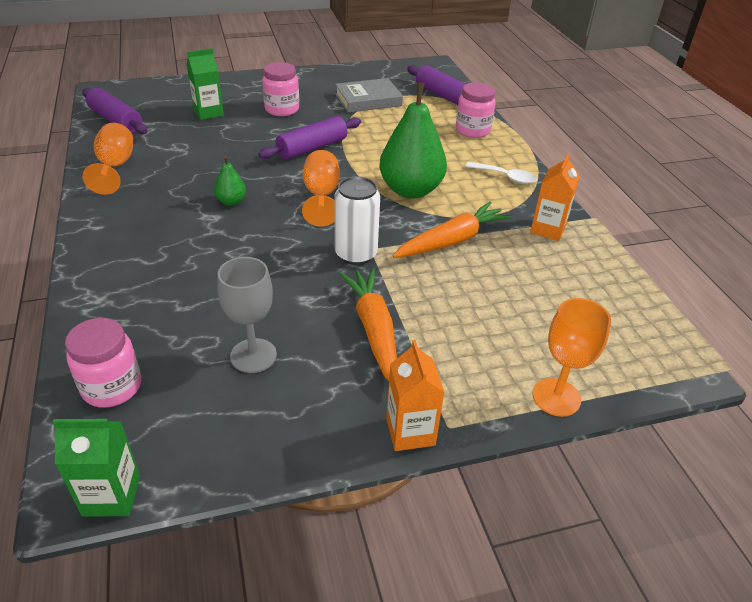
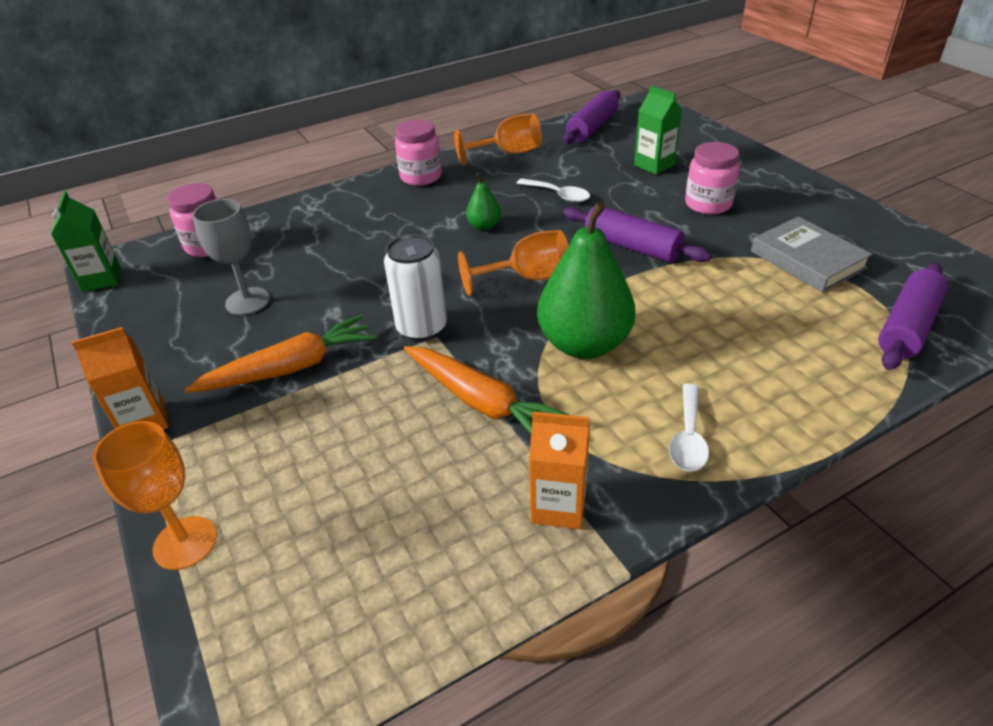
camera: 80 degrees right, 0 degrees up
(214, 159) = (558, 195): none -> white spoon
(472, 130) = (814, 379): pink jar -> pink jar (421, 177)

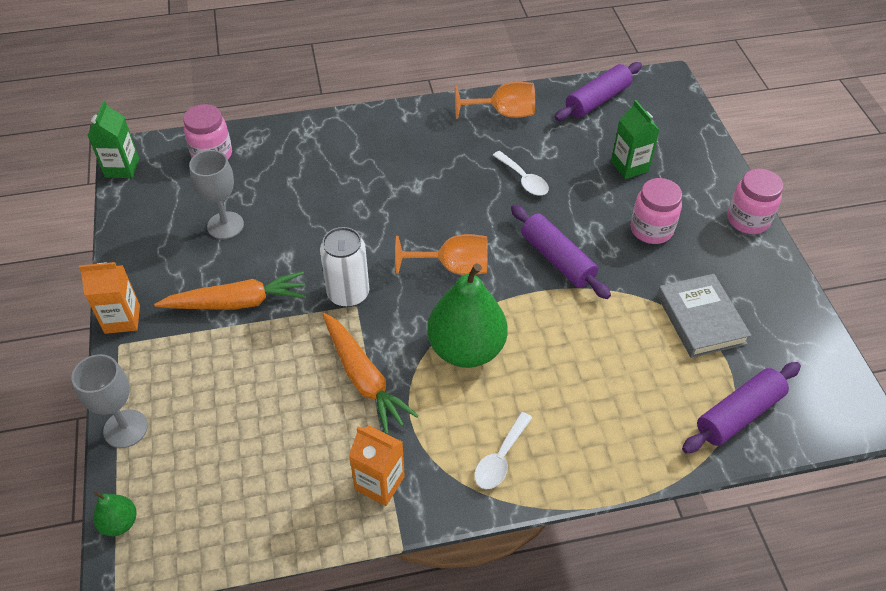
camera: 15 degrees right, 10 degrees up
(185, 542) = (125, 428): orange goblet -> grey goblet
(421, 177) = (413, 122): pink jar -> pink jar (747, 220)
(484, 226) = (443, 198): green pear -> green pear (120, 523)

